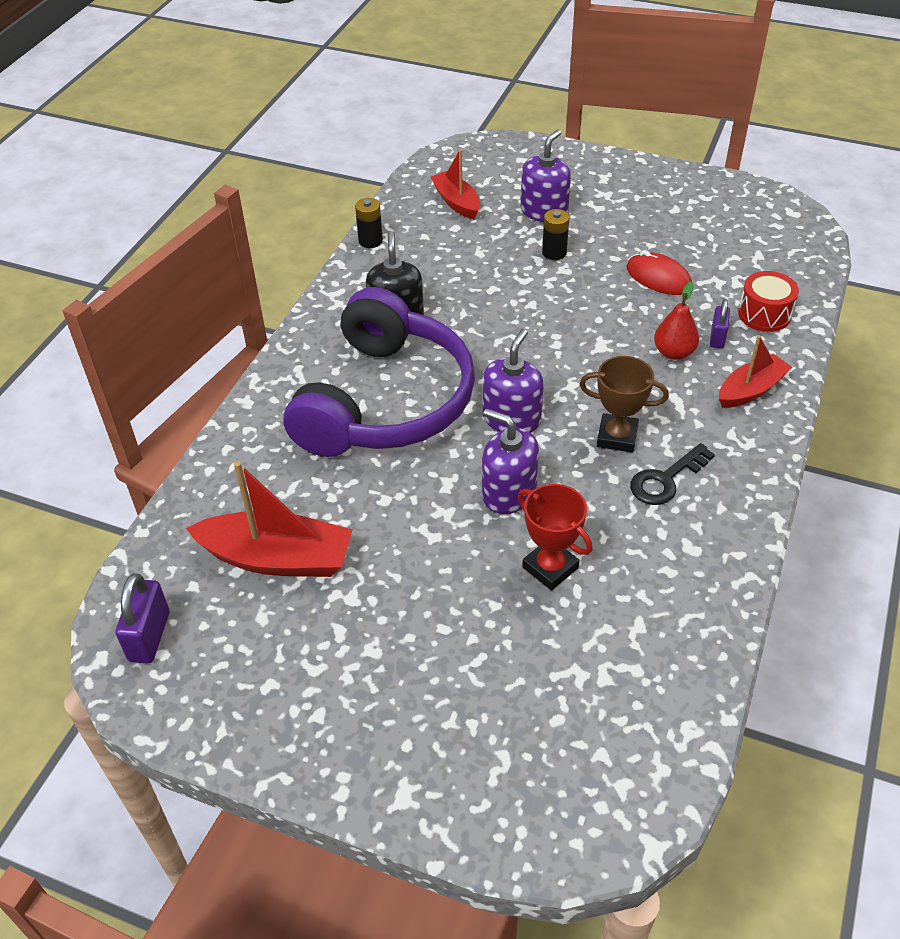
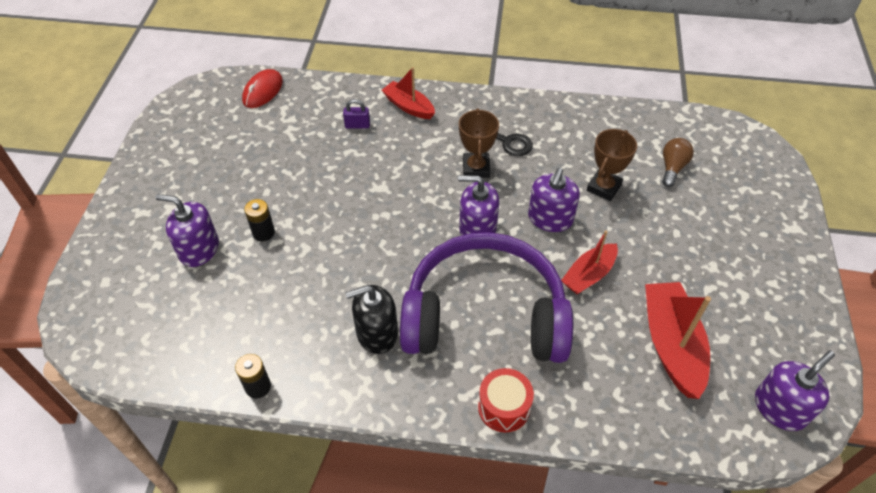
camera: 105 degrees left, 5 degrees up
(149, 636) = (780, 408): purple padlock -> purple soap dispenser
(456, 202) = (185, 323): red boat -> red boat (589, 275)
(550, 567) = (604, 187): red trophy -> brown trophy
(571, 671) = (672, 168): none -> brown light bulb
(658, 278) = (291, 162): red mouse -> red mouse (263, 91)
(674, 353) = (379, 146): red pear -> none
(764, 314) = (326, 103): red drum -> red drum (504, 407)

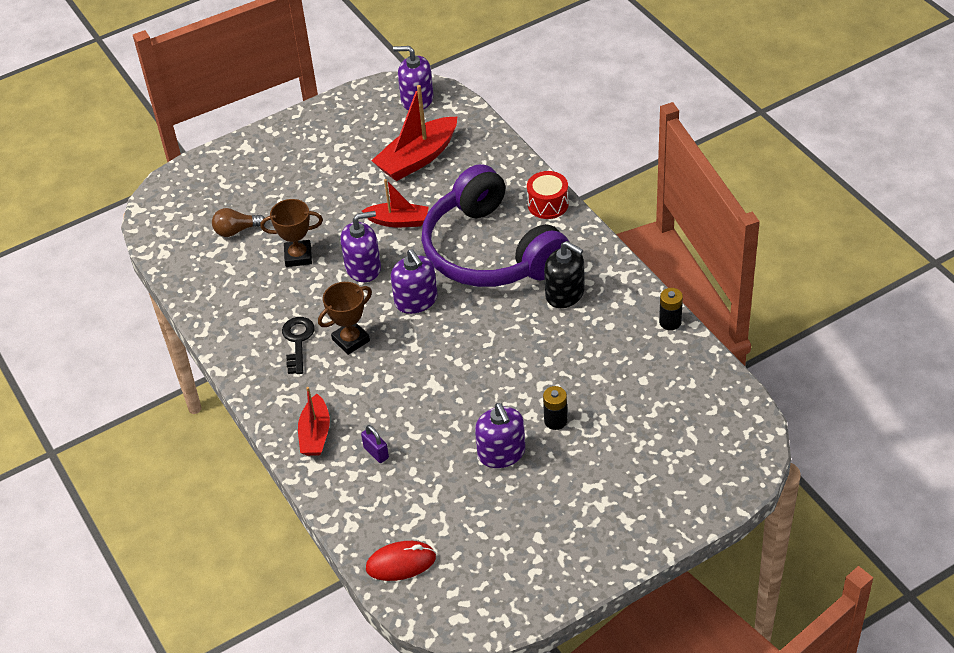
camera: 125 degrees left, 5 degrees down
(199, 249) = (614, 447): purple soap dispenser -> purple soap dispenser (501, 453)

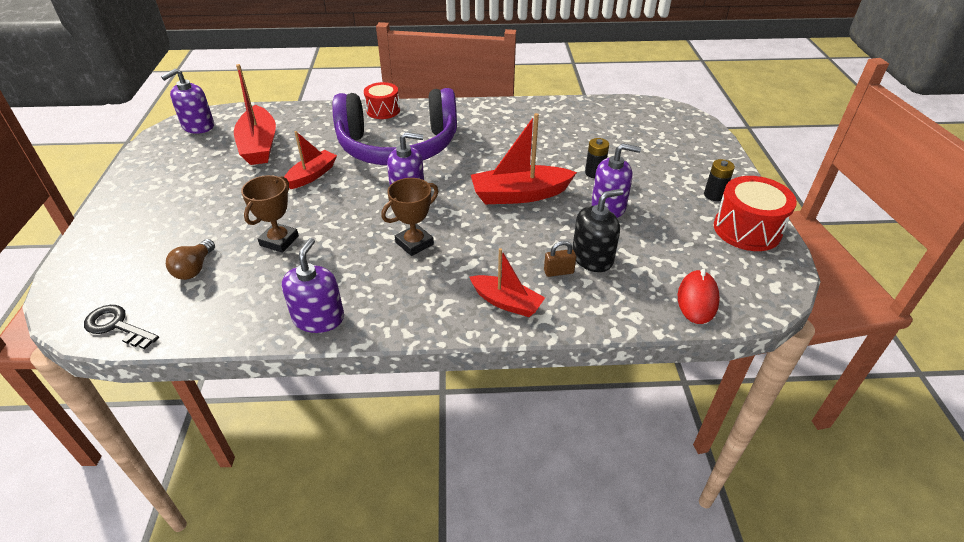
camera: 65 degrees left, 5 degrees down
(298, 341) = (381, 275): black key -> black key (117, 326)
(351, 340) = (414, 243): brown trophy -> brown trophy turned 60 degrees clockwise
(363, 268) = (339, 209): purple soap dispenser -> purple soap dispenser (318, 318)
(376, 452) = (558, 272): purple padlock -> brown padlock
(473, 378) = (519, 195): none -> red boat
(539, 576) = (747, 229): none -> red drum
(565, 294) = (475, 131): black soap dispenser -> black soap dispenser (592, 258)
(670, 322) = (542, 104): black battery -> black battery (714, 195)

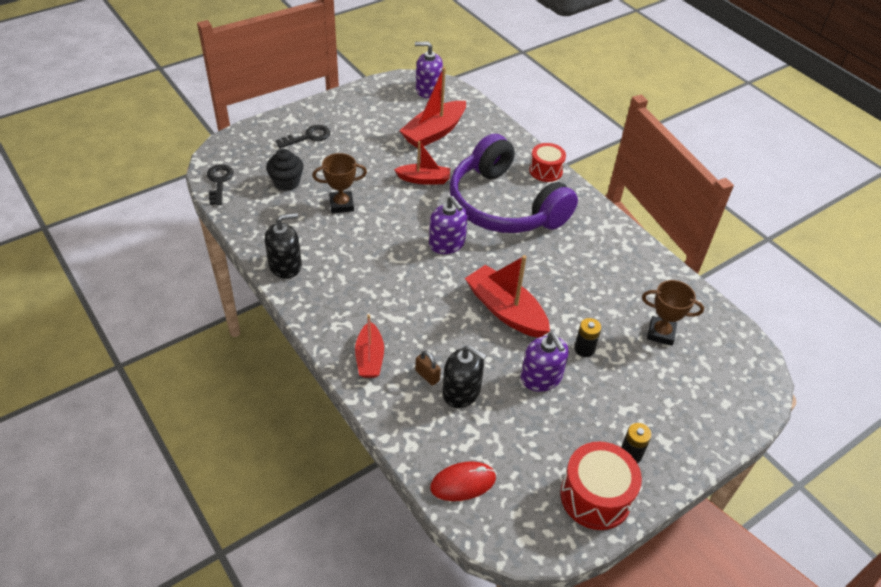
camera: 55 degrees right, 5 degrees up
(147, 225) = (308, 137): none -> black key
(194, 269) = (286, 182): brown light bulb -> black cupcake
(318, 318) = (285, 265): purple soap dispenser -> black soap dispenser
(414, 243) = (394, 275): brown trophy -> brown trophy (661, 333)

